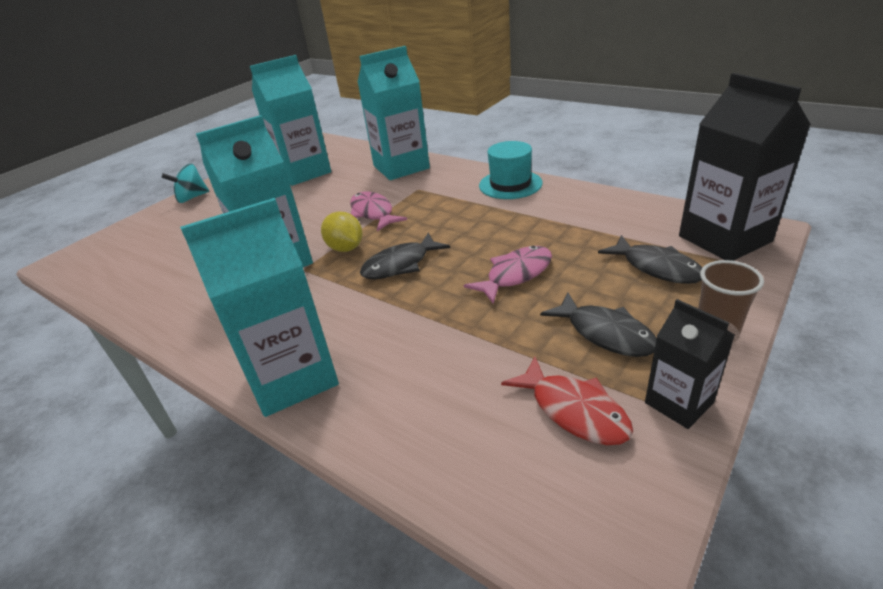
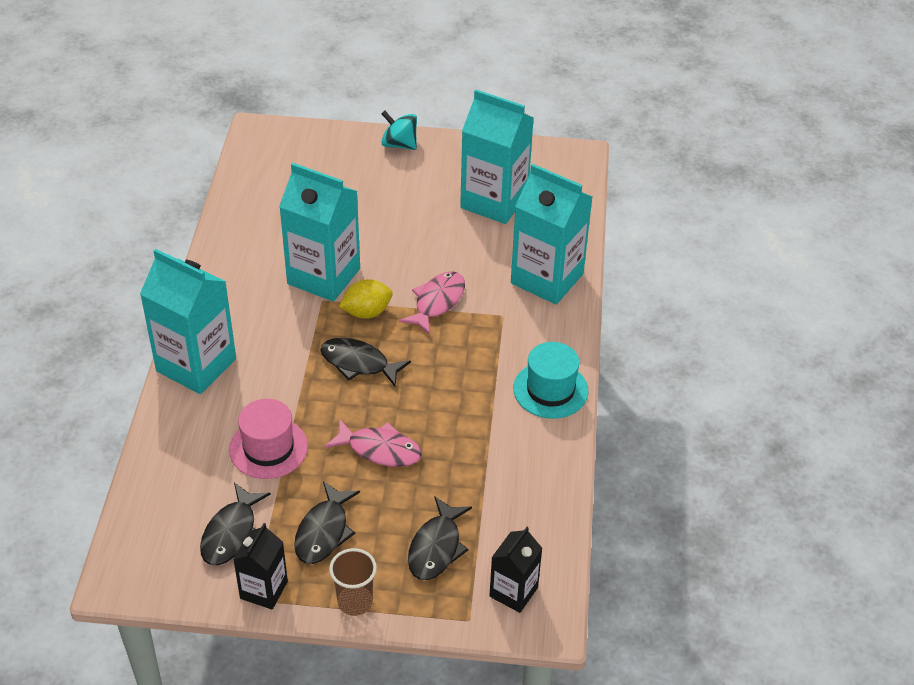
camera: 55 degrees right, 10 degrees up
(345, 248) = (366, 312): yellow lemon -> yellow lemon turned 45 degrees clockwise
(461, 347) = (268, 448): none -> pink hat
(574, 410) = (231, 533): red fish -> black fish
(724, 239) = (513, 592): black carton -> black carton, size x0.55

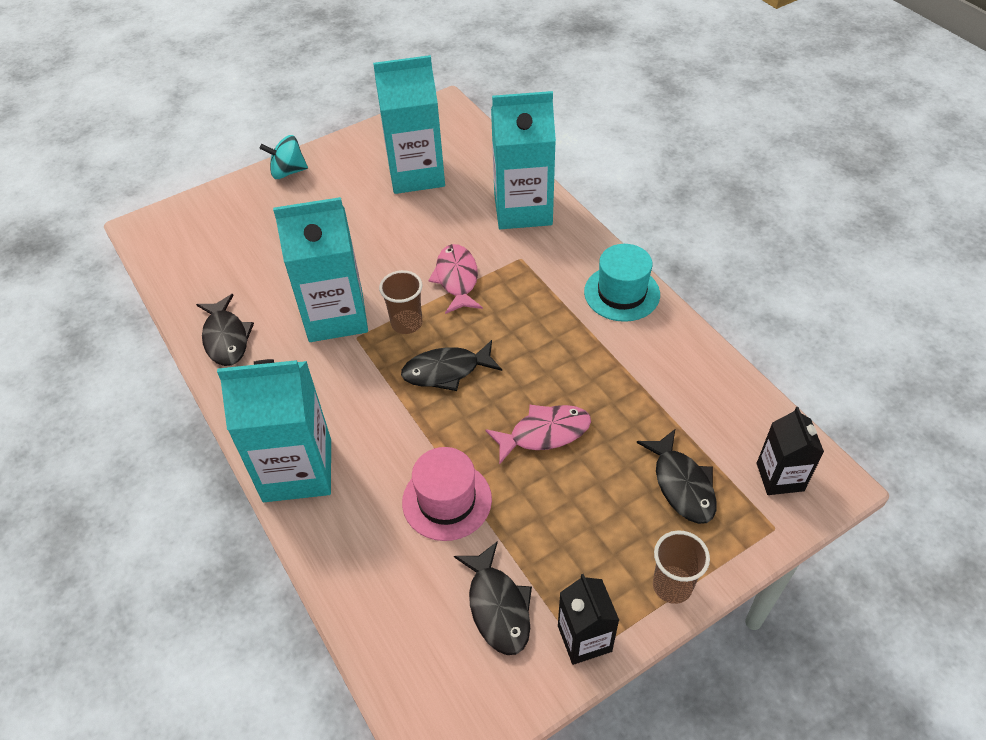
camera: 35 degrees left, 5 degrees up
(324, 531) = (577, 541): black fish -> black fish (226, 338)
(366, 312) = (406, 323): yellow lemon -> brown cup

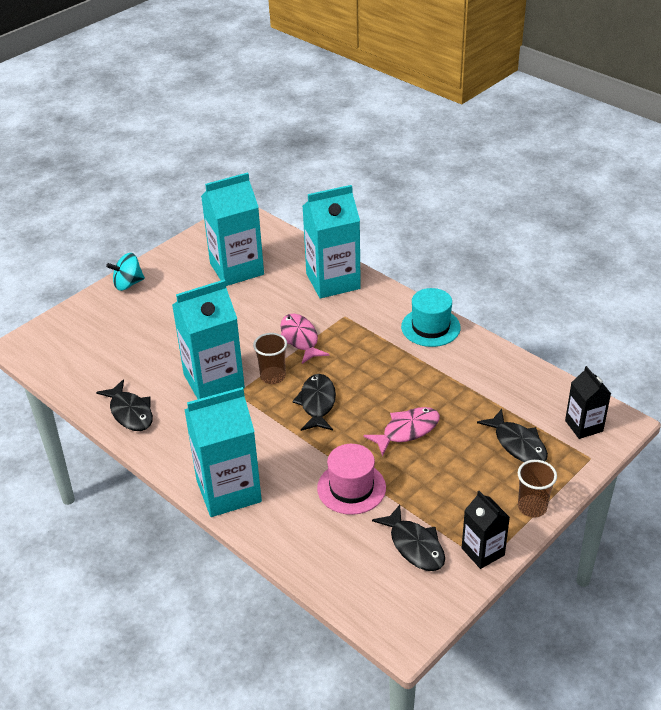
camera: 15 degrees left, 10 degrees down
(446, 371) = (317, 403): black fish -> black fish turned 120 degrees clockwise

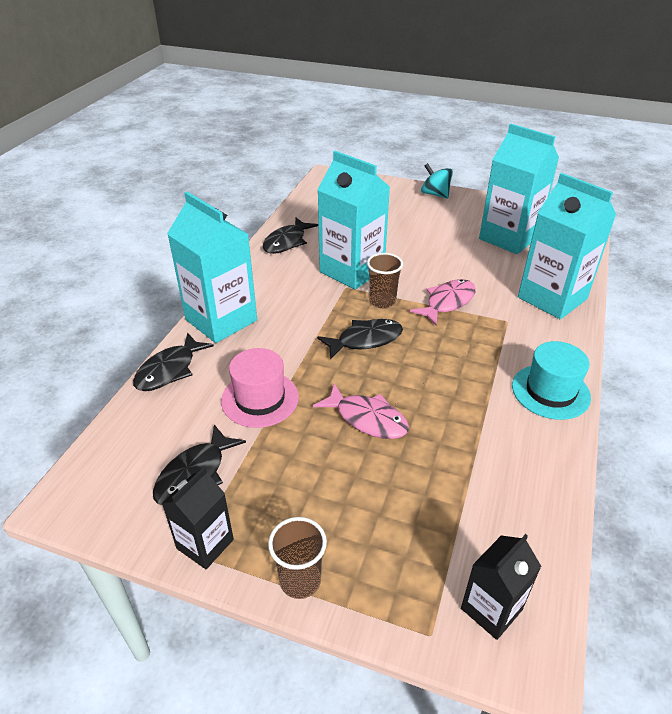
camera: 65 degrees right, 0 degrees up
(517, 444) = (407, 533): black fish -> black fish (169, 370)

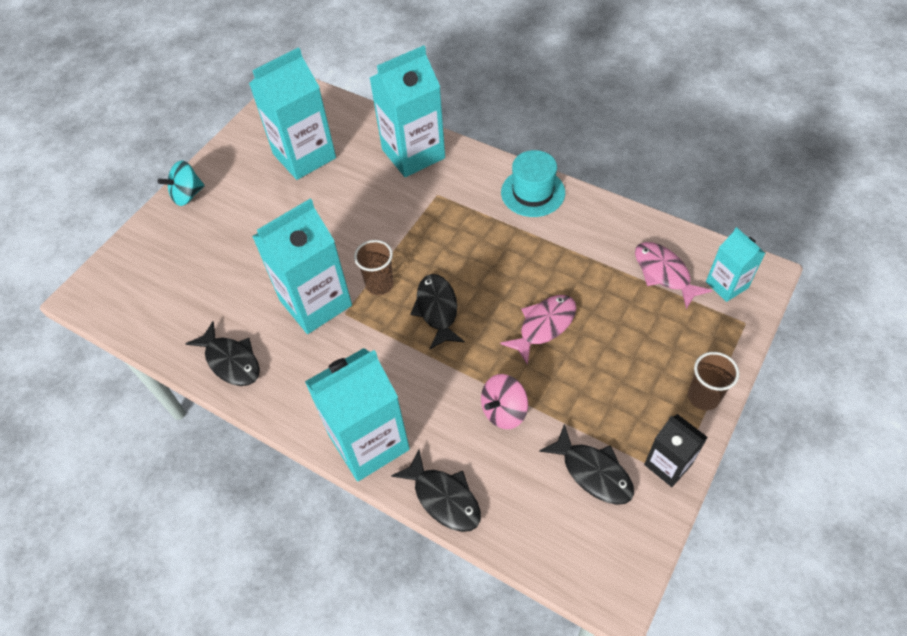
camera: 75 degrees left, 15 degrees up
(260, 399) = (504, 411): pink hat -> pink spinning top
(447, 302) = (397, 232): pink fish -> pink fish (664, 273)
(491, 609) = (726, 285): black carton -> turquoise carton

